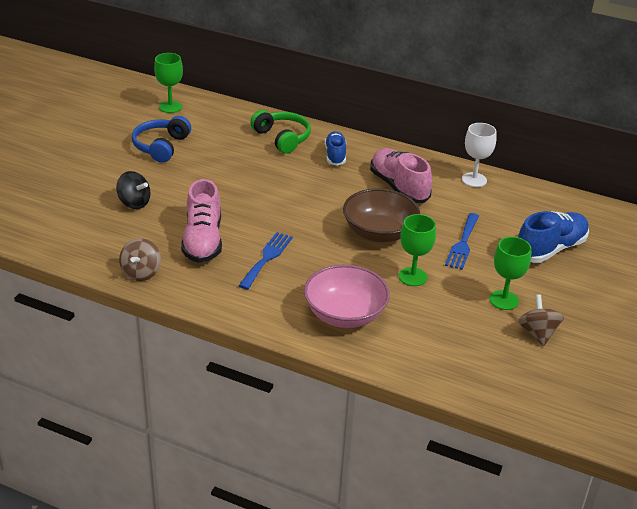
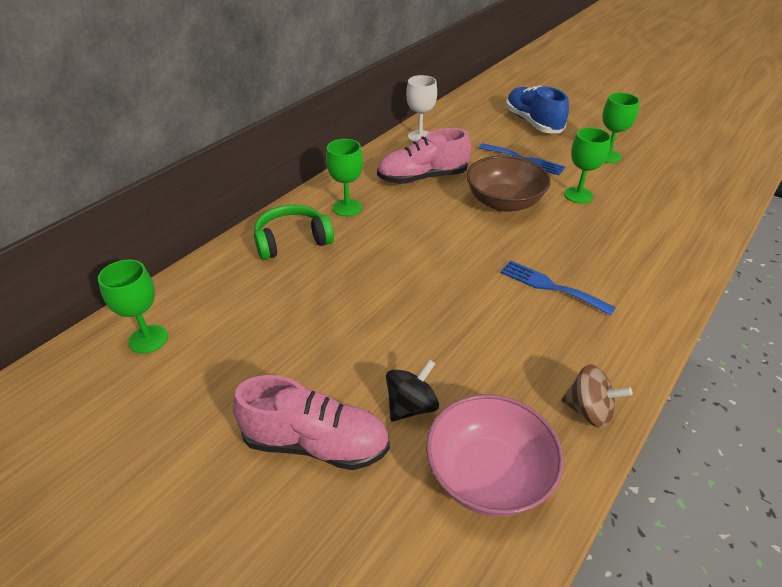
camera: 75 degrees left, 5 degrees up
(161, 146) = (262, 360): blue headphones -> none
(203, 241) = (513, 338): pink shoe -> pink shoe (316, 443)
(335, 155) = (347, 207): blue shoe -> green goblet
(345, 315) = (646, 245): pink bowl -> pink bowl (488, 475)
(537, 333) = (650, 150): brown spinning top -> none

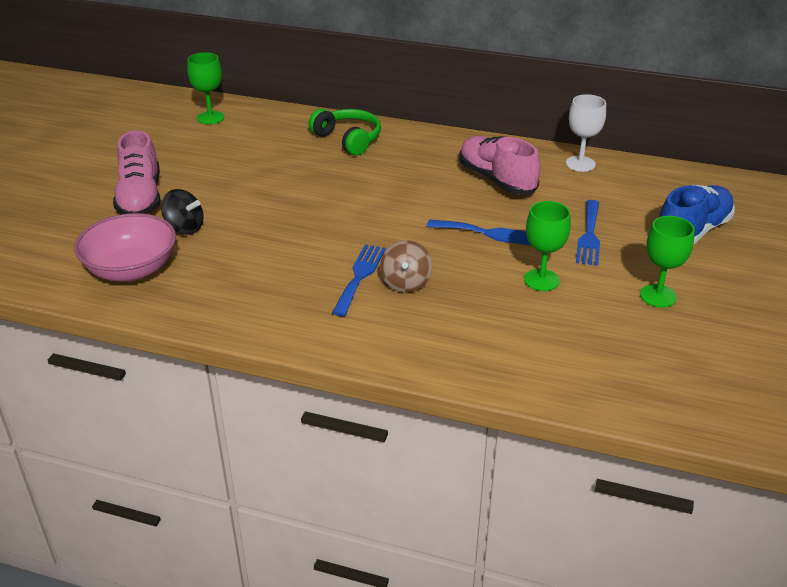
camera: 70 degrees right, 5 degrees down
(347, 207) = (414, 152): green goblet -> none
(504, 202) = (487, 233): brown bowl -> blue fork
(589, 411) = (207, 310): brown spinning top -> brown spinning top (406, 283)

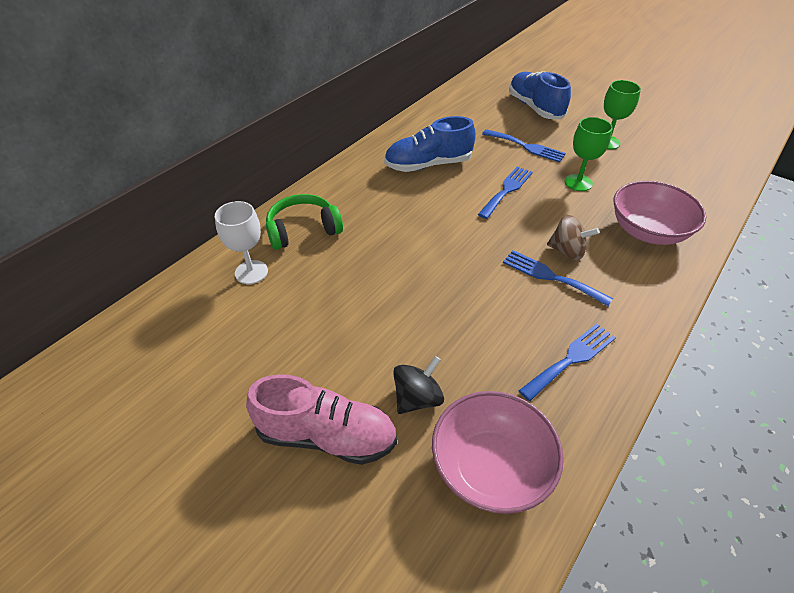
camera: 70 degrees left, 10 degrees up
(210, 118) = (166, 330): green goblet -> none
(254, 298) = (571, 359): none -> blue fork
(479, 337) = (647, 231): none -> pink bowl
(496, 180) = (428, 165): pink shoe -> blue shoe
(580, 164) = (425, 122): white goblet -> white goblet (251, 272)

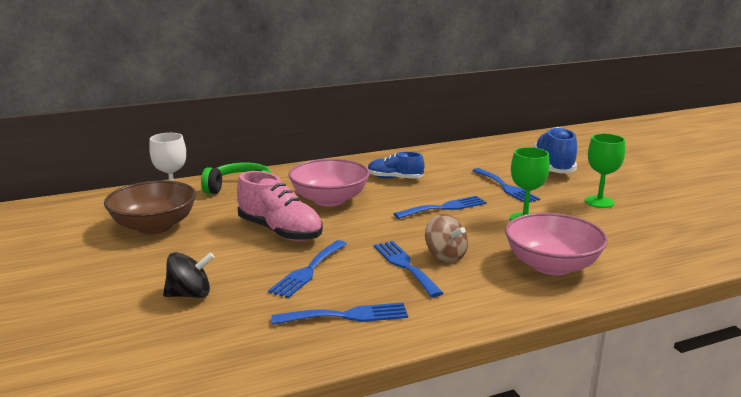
camera: 30 degrees right, 25 degrees down
(274, 319) = (154, 226): none -> brown bowl
(327, 436) = (101, 291): pink shoe -> pink shoe (280, 231)
(428, 165) = (394, 178): blue shoe -> blue shoe, size x0.63
(483, 317) = (308, 271): none -> blue fork
(490, 467) = (187, 348): pink bowl -> pink bowl (329, 200)

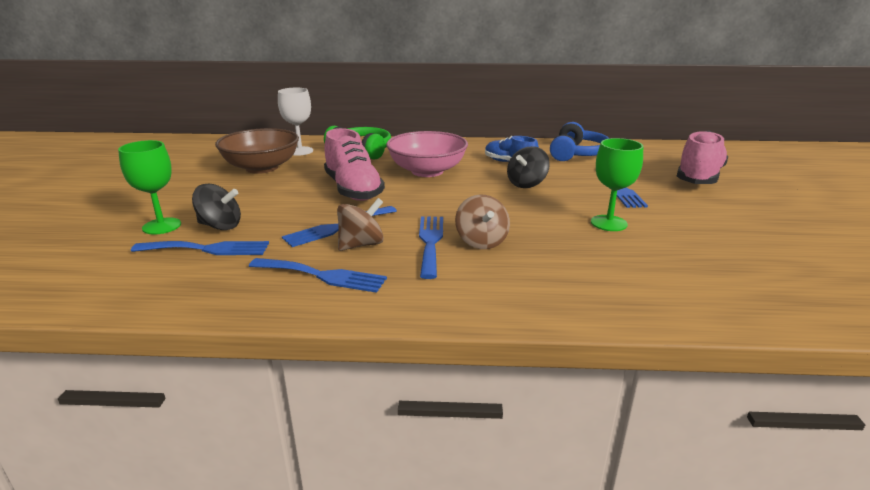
camera: 25 degrees right, 5 degrees up
(348, 281) = (361, 245): none -> brown spinning top
(429, 196) = (526, 184): none -> black spinning top
(443, 160) = (577, 154): none -> blue headphones
(444, 208) = (531, 196): blue fork -> blue fork (207, 249)
(551, 265) = (591, 277): pink bowl -> none
(554, 166) = (699, 177): blue shoe -> pink shoe
(599, 202) = (721, 221): green goblet -> green goblet (162, 226)

